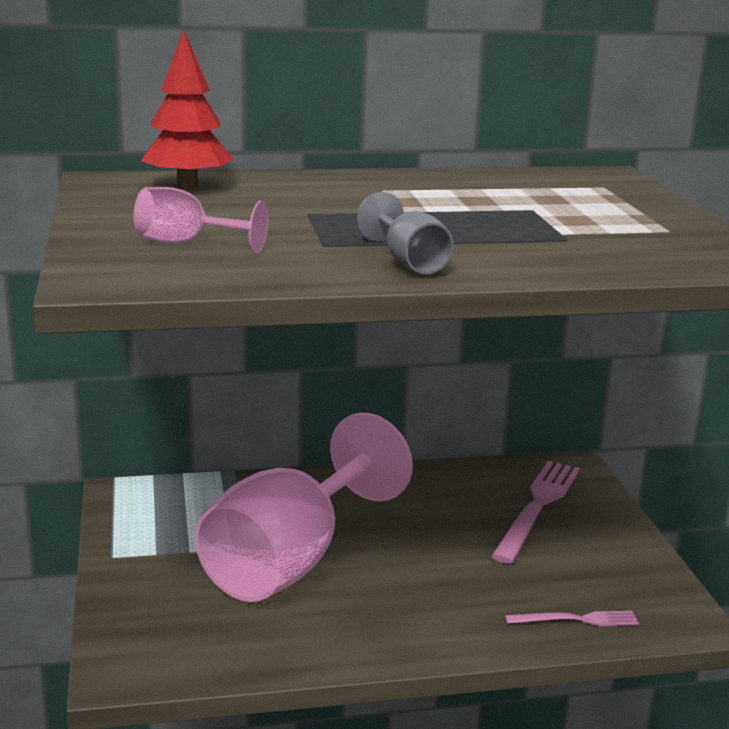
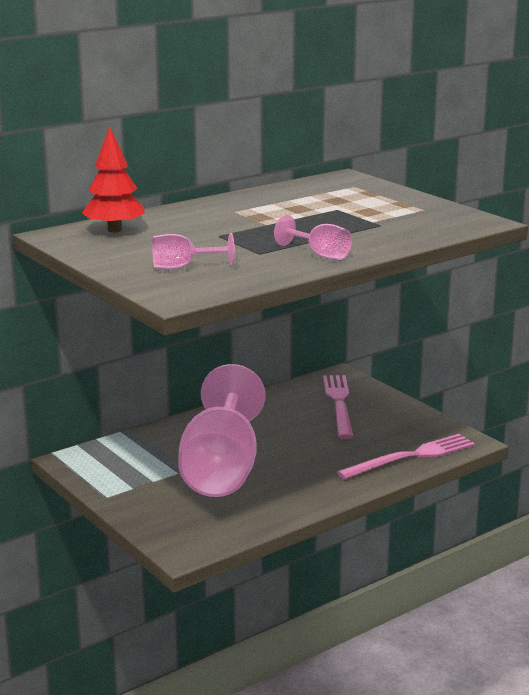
camera: 25 degrees left, 0 degrees up
(409, 263) = (320, 255): grey goblet -> pink goblet
(576, 620) = (411, 457): pink fork -> pink fork, size x1.88

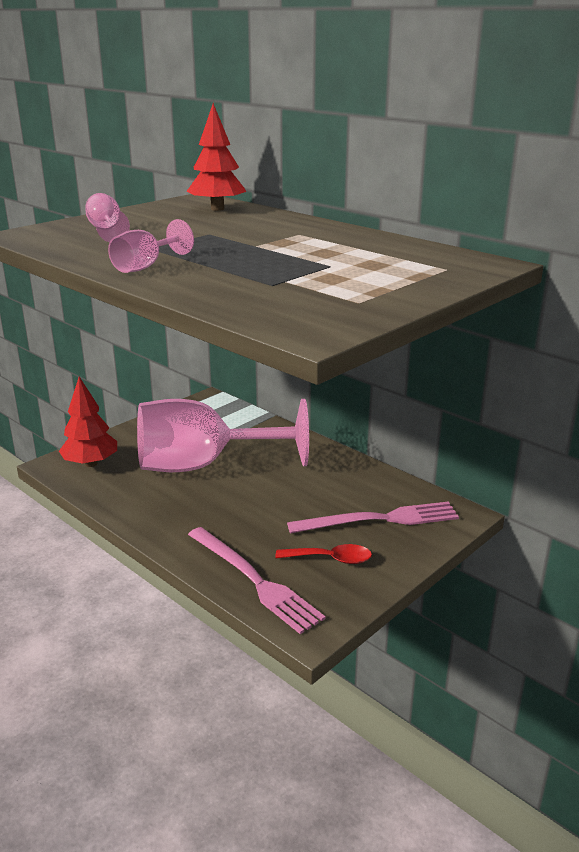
camera: 80 degrees right, 5 degrees up
(191, 530) = (91, 463): none -> red tree
(388, 427) = (330, 559): none -> red spoon

